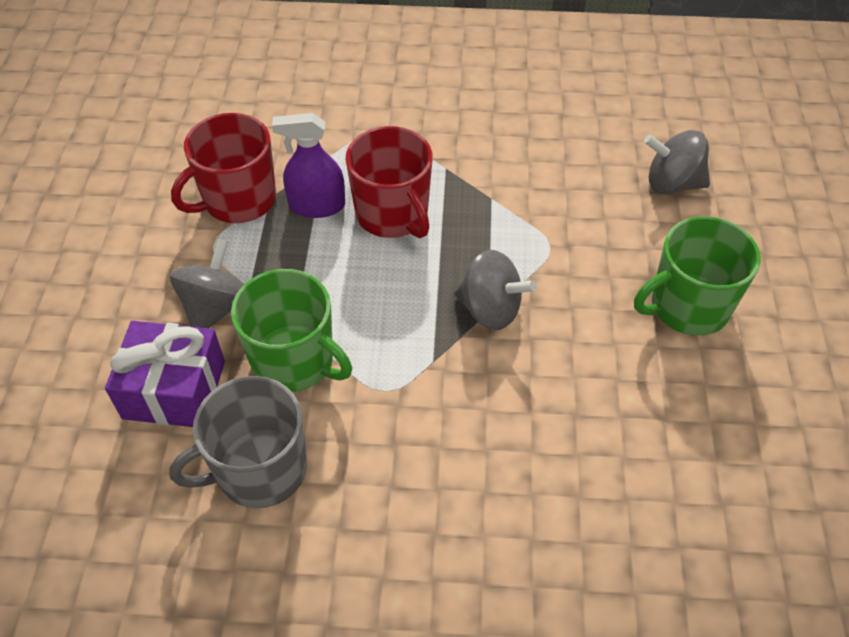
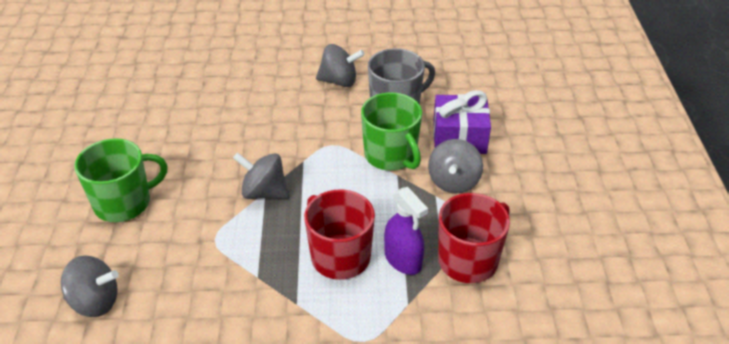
camera: 175 degrees right, 10 degrees down
(294, 361) = (391, 155): green mug -> green mug turned 150 degrees counterclockwise
(317, 206) = (403, 260): purple spray bottle -> purple spray bottle turned 60 degrees clockwise
(354, 552) = (339, 81): none -> grey spinning top

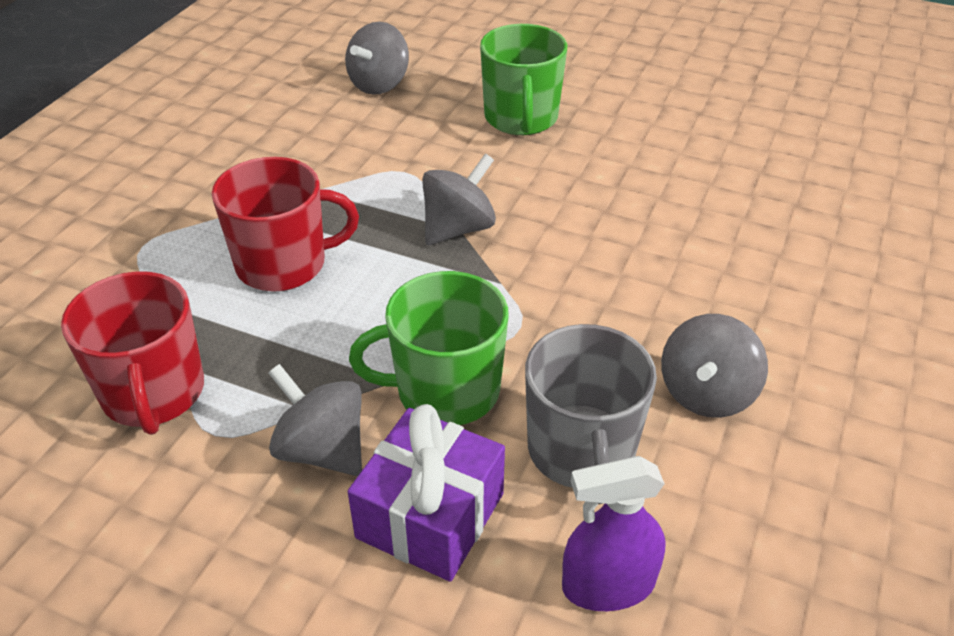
camera: 115 degrees right, 0 degrees up
(403, 260) = (221, 322): purple spray bottle -> purple spray bottle (608, 585)

